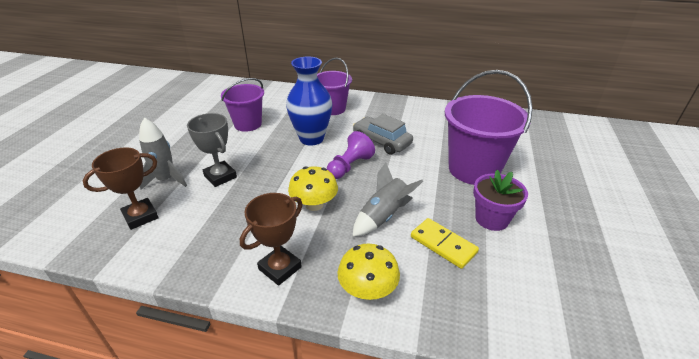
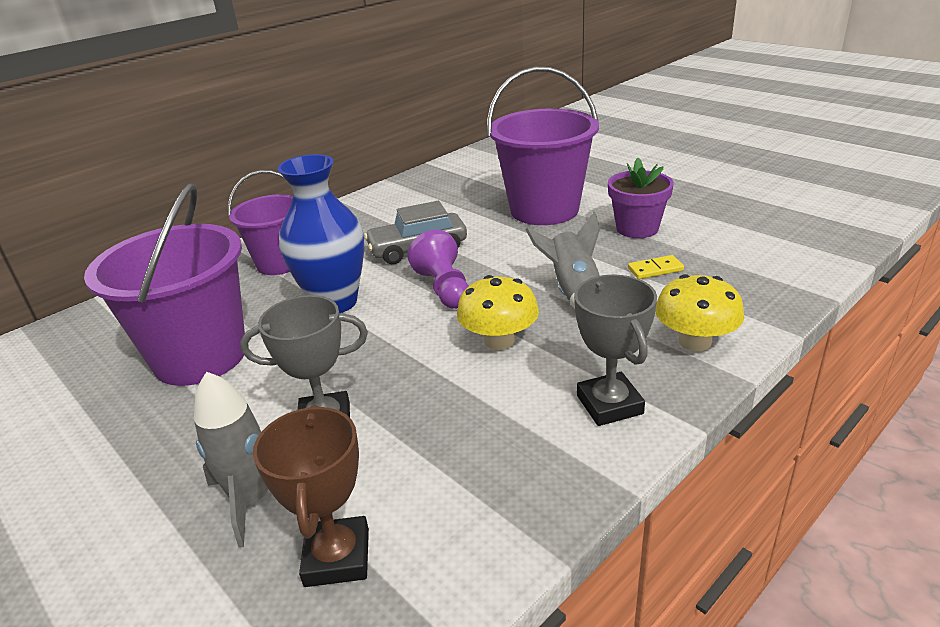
camera: 55 degrees left, 5 degrees down
(248, 124) = (200, 357): purple bucket -> purple bucket, size x1.58
(280, 268) = (609, 404): brown trophy -> grey trophy
(443, 244) = (655, 269): yellow domino -> yellow domino, size x0.62

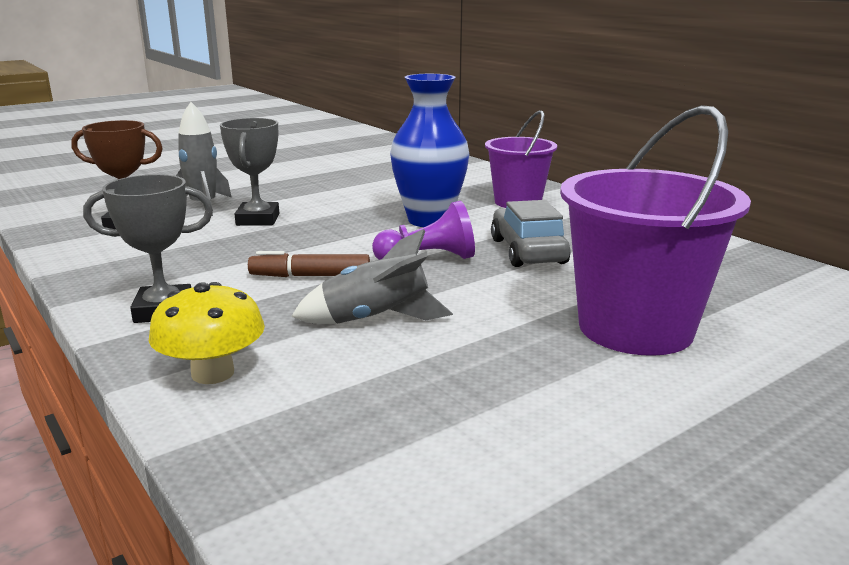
camera: 95 degrees right, 10 degrees down
(200, 357) = (375, 188): purple bucket -> none
(499, 340) = (310, 276): yellow mushroom -> brown marker
(637, 228) = (549, 392): purple flower pot -> none
(655, 269) = (403, 382): yellow domino -> none

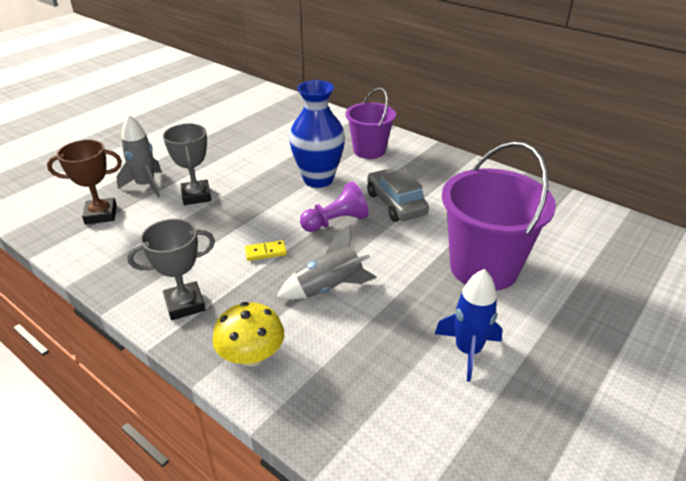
camera: 15 degrees left, 15 degrees up
(310, 276) = (265, 252): brown marker -> yellow domino
(561, 417) = (468, 350): none -> blue rocket

